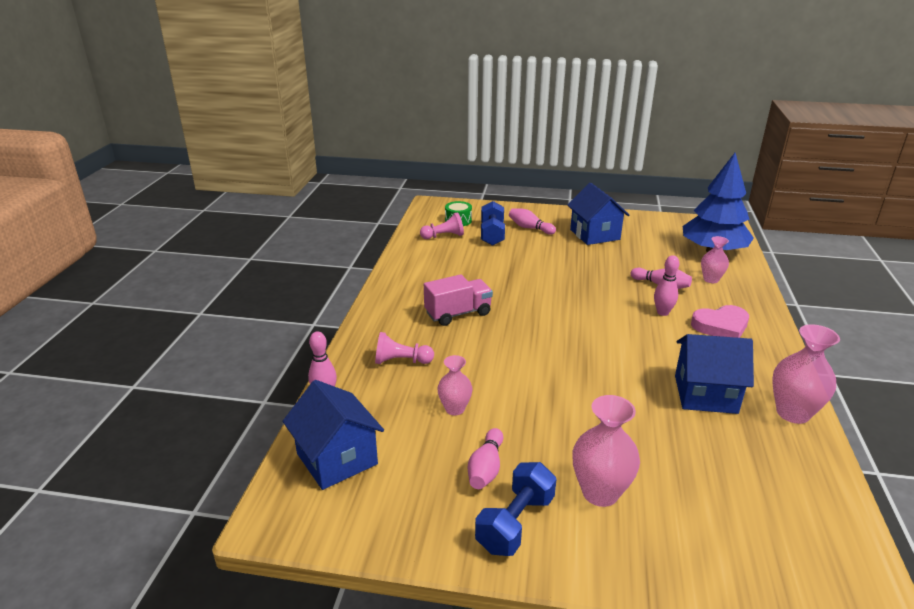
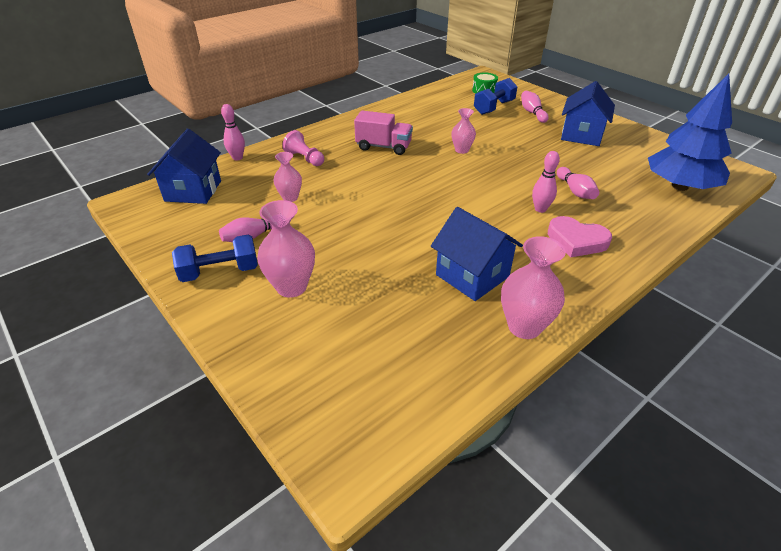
camera: 40 degrees right, 10 degrees up
(443, 236) = (456, 97): pink pawn -> none
(711, 279) = (634, 205): pink vase -> pink vase (461, 150)

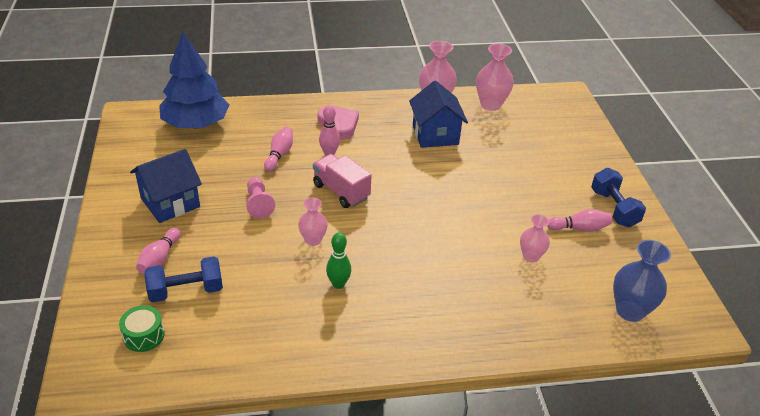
camera: 150 degrees left, 0 degrees up
(193, 191) = (630, 311): blue house -> blue vase
(220, 272) = (613, 208): blue dumbbell -> blue dumbbell turned 60 degrees clockwise
(237, 158) = (569, 346): pink bowling pin -> none
(291, 287) = (563, 176): pink vase -> pink vase (490, 105)
(305, 158) = (489, 307): pink pawn -> pink pawn (258, 204)
(383, 147) = (389, 284): pink truck -> pink truck (341, 191)
(415, 137) = (338, 284): none -> green bowling pin

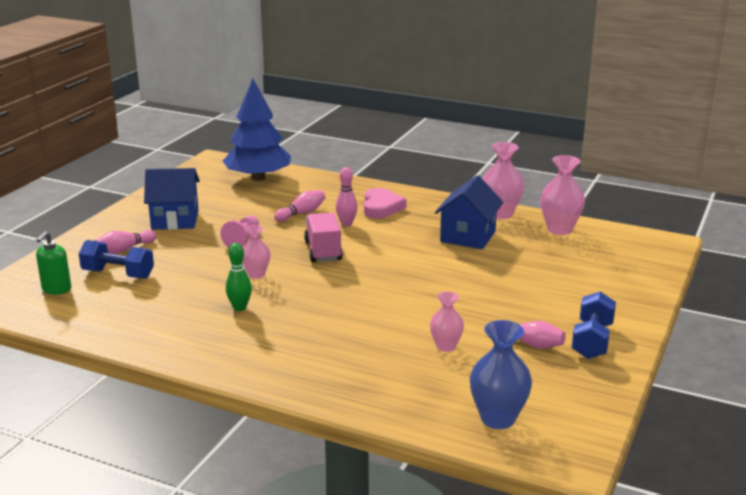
camera: 35 degrees right, 15 degrees down
(144, 335) = (56, 289): green drum -> green soap dispenser

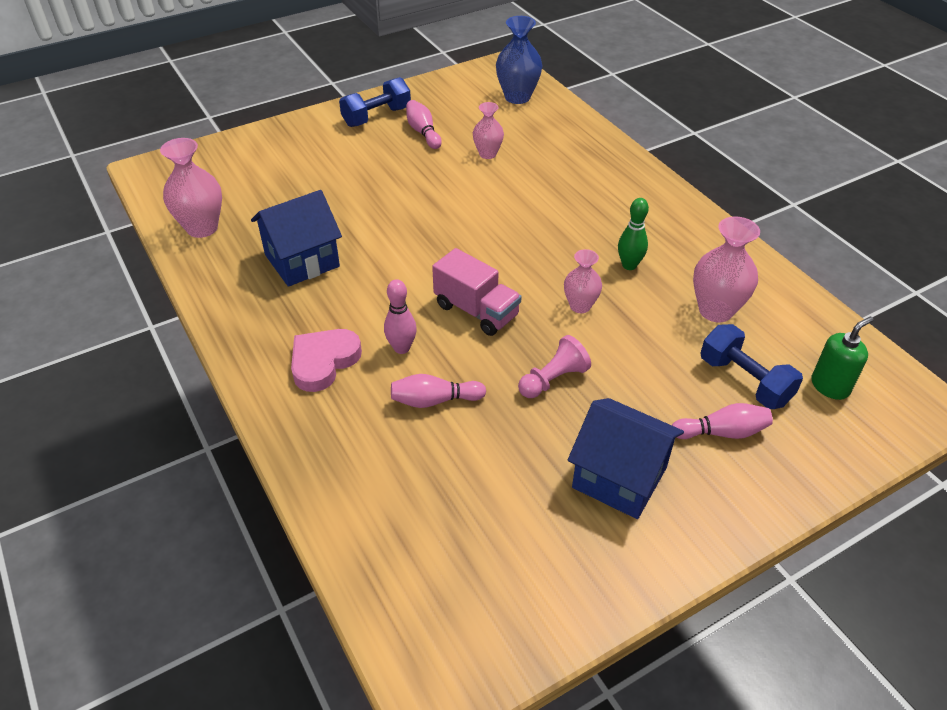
camera: 145 degrees left, 20 degrees up
(258, 178) = (411, 549): blue tree -> none
(323, 251) = (476, 311): pink truck -> pink truck turned 75 degrees counterclockwise
(500, 214) = (215, 279): pink vase -> pink vase (715, 310)

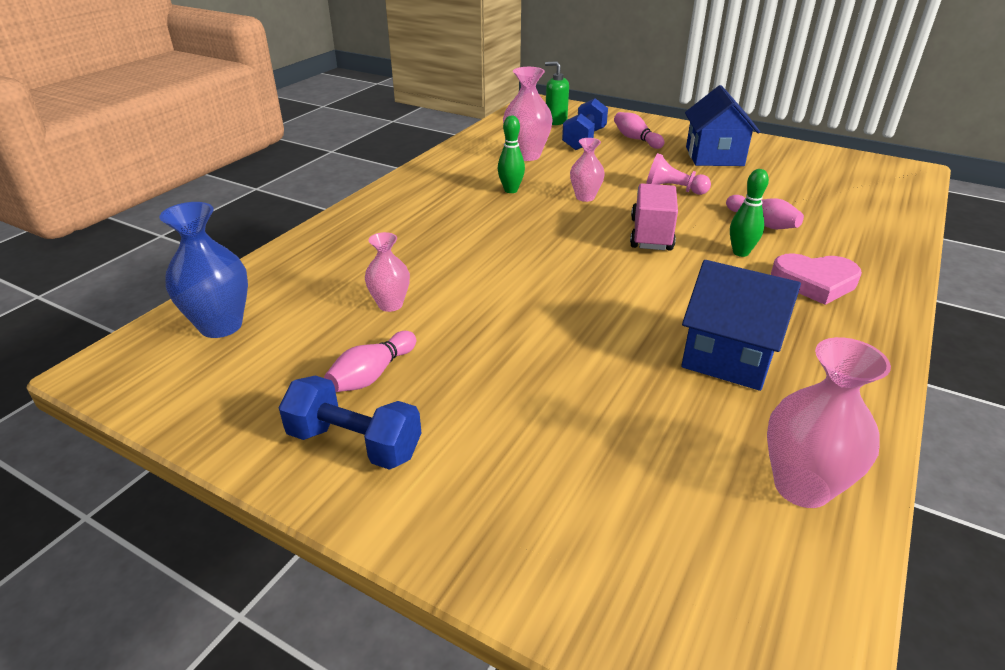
camera: 120 degrees left, 10 degrees down
(401, 348) = (740, 252): pink bowling pin -> green bowling pin

